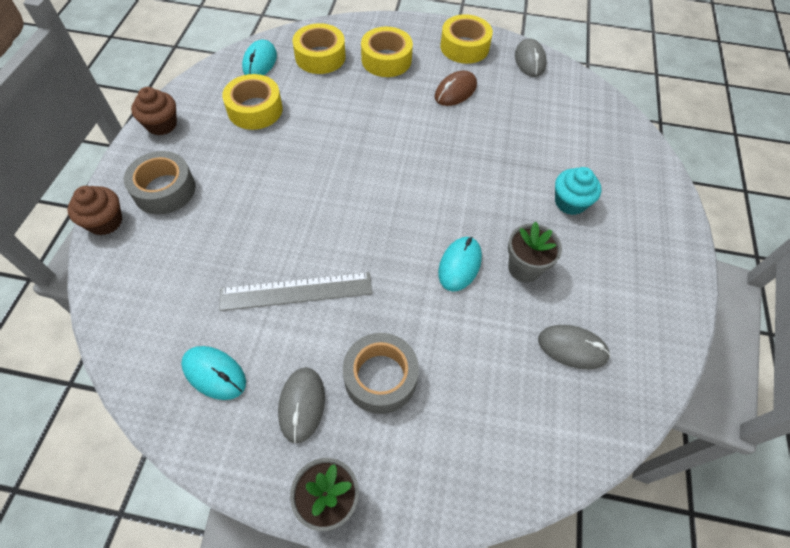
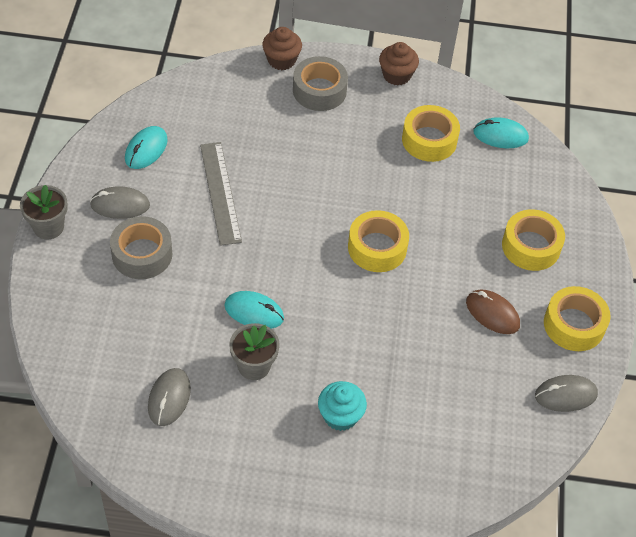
camera: 85 degrees right, 5 degrees down
(320, 57) = (521, 186): yellow tape -> yellow tape (377, 248)

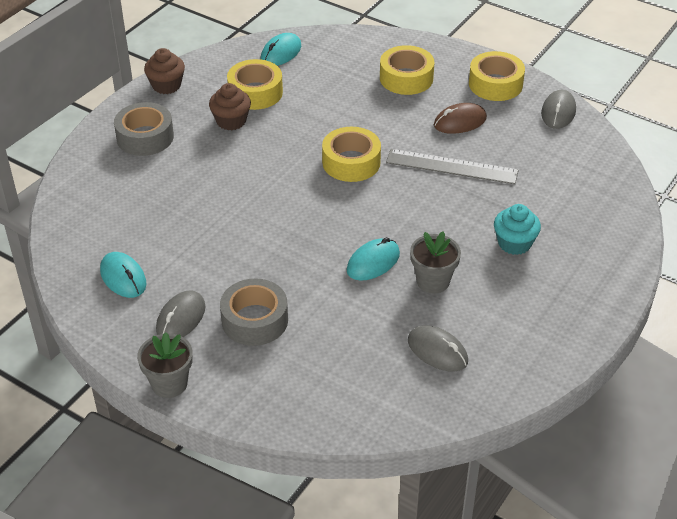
camera: 60 degrees left, 10 degrees down
(220, 192) = (218, 241): grey ruler -> grey ruler (451, 167)
(281, 60) = (86, 148): brown cupcake -> brown cupcake (231, 121)

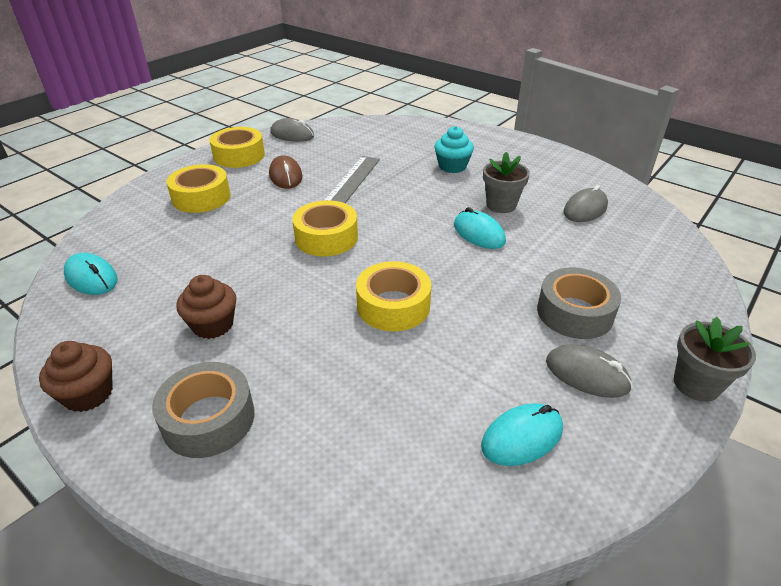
camera: 85 degrees left, 5 degrees down
(255, 92) = (163, 302): yellow tape -> yellow tape (393, 306)

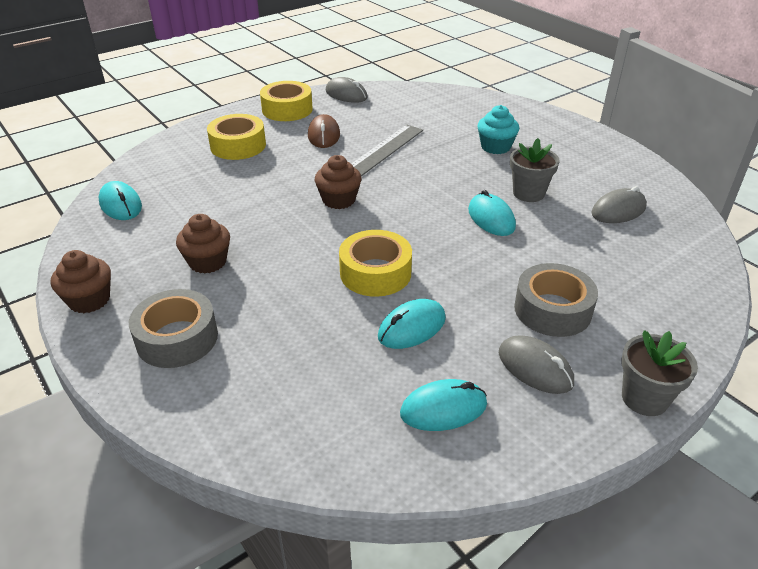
camera: 15 degrees right, 0 degrees up
(326, 237) = (339, 200): yellow tape -> brown cupcake
(453, 356) = (412, 327): none -> turquoise mouse

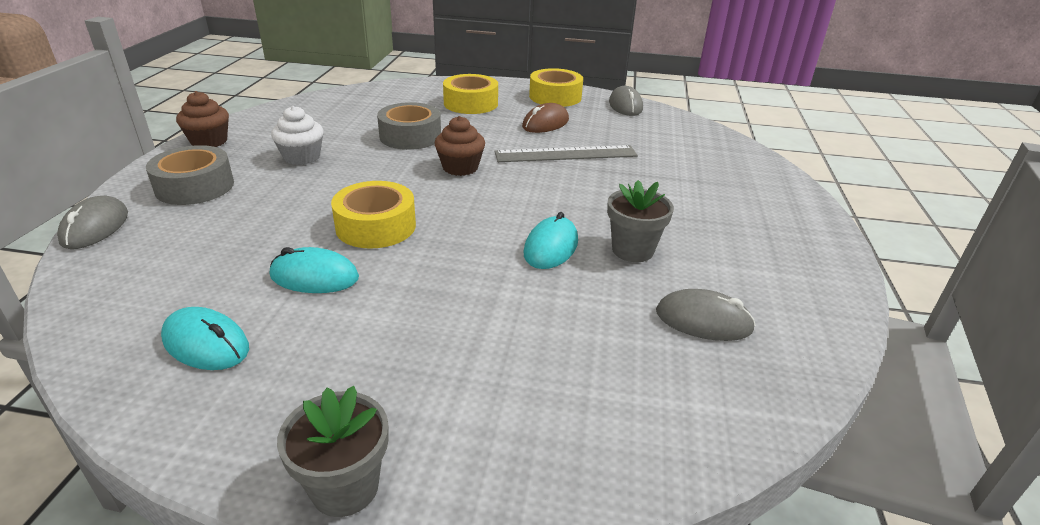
camera: 45 degrees right, 5 degrees down
(120, 205) = (332, 103): turquoise mouse -> none
(208, 262) = (302, 157): brown cupcake -> white cupcake
(495, 147) = (682, 200): turquoise cupcake -> none
(535, 368) = (323, 376): grey mouse -> grey mouse (95, 227)
(552, 310) = (440, 348): grey tape -> grey tape (410, 136)

